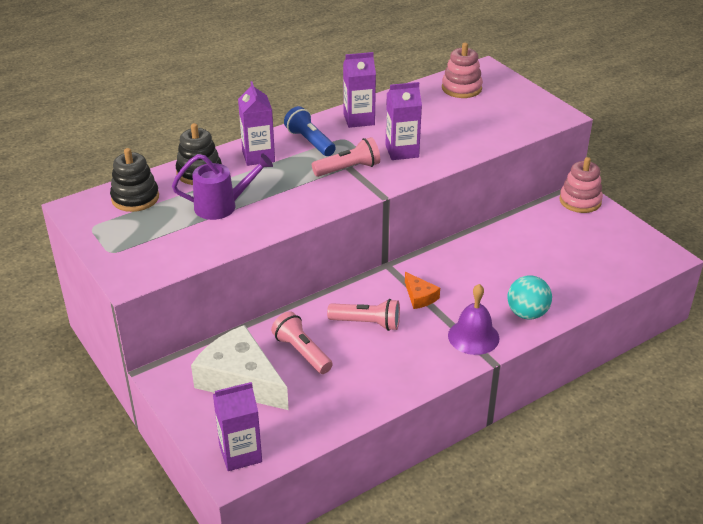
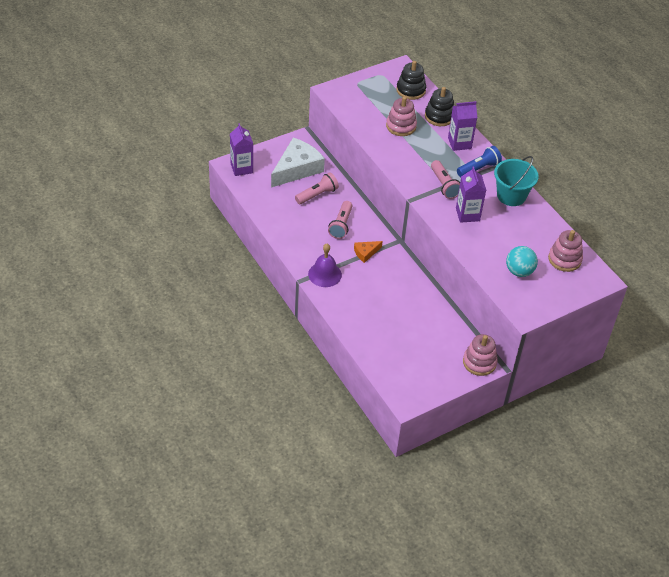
camera: 90 degrees right, 10 degrees up
(222, 206) = (401, 126): purple watering can -> pink stacking toy
(359, 119) = (511, 195): purple carton -> turquoise bucket
(527, 313) = (345, 305): turquoise ball -> turquoise ball (519, 271)

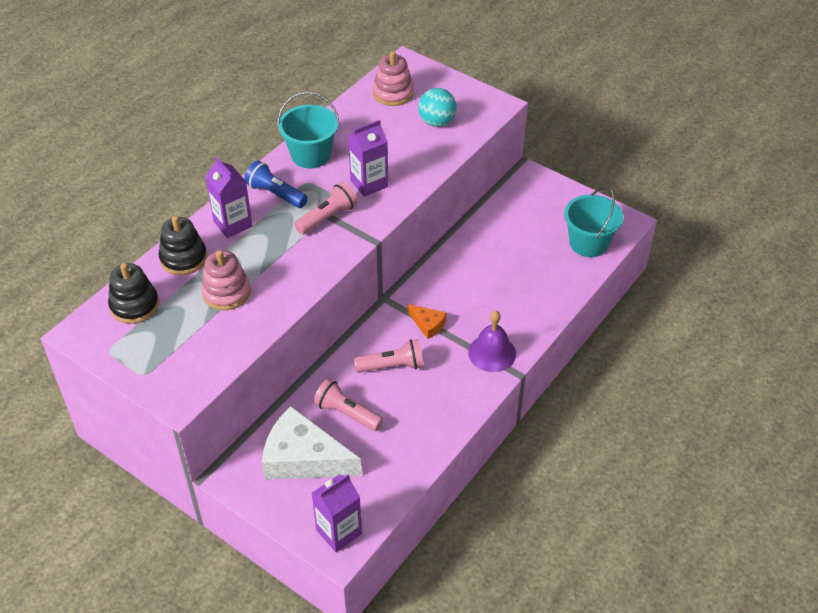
camera: 110 degrees left, 0 degrees up
(396, 368) = (588, 243): none -> turquoise bucket
(479, 362) = (530, 181): pink stacking toy -> none

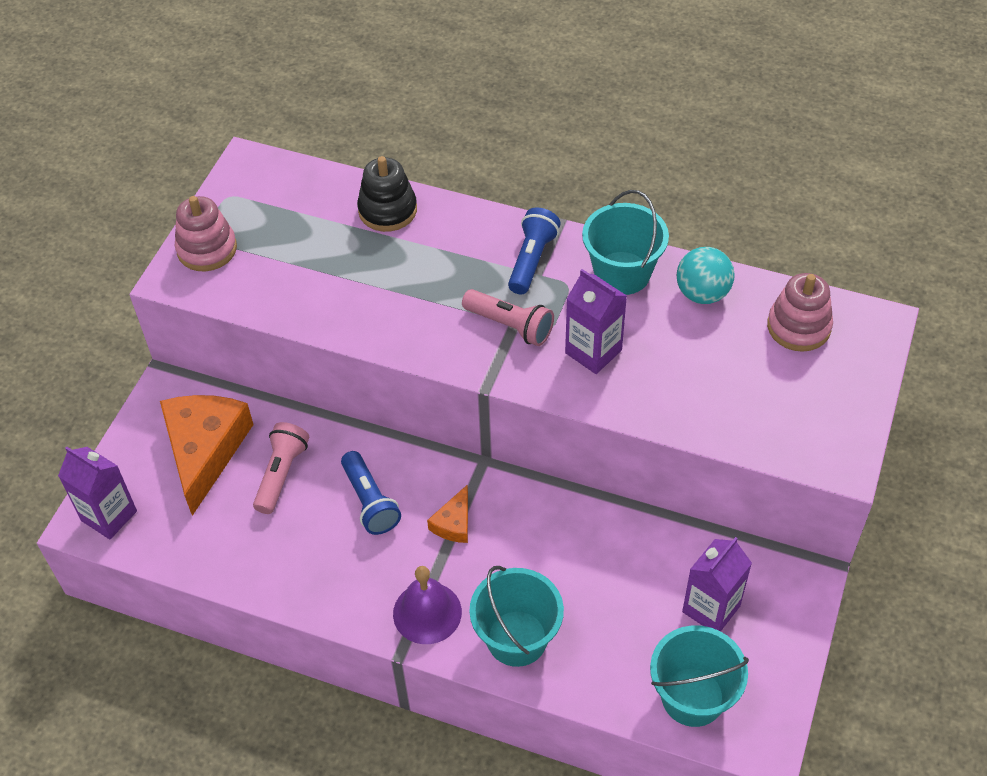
camera: 75 degrees right, 5 degrees up
(134, 305) = (300, 193): black stacking toy -> none
(226, 292) = (345, 267): pink stacking toy -> pink stacking toy (207, 249)
(233, 224) = (462, 236): purple carton -> purple carton (711, 609)
(303, 458) = (205, 450): white cheese -> orange cheese
(392, 366) = (370, 502): pink flashlight -> blue flashlight
(437, 122) = (761, 396): turquoise ball -> turquoise ball (702, 293)
(525, 312) = (517, 638): none -> turquoise bucket

